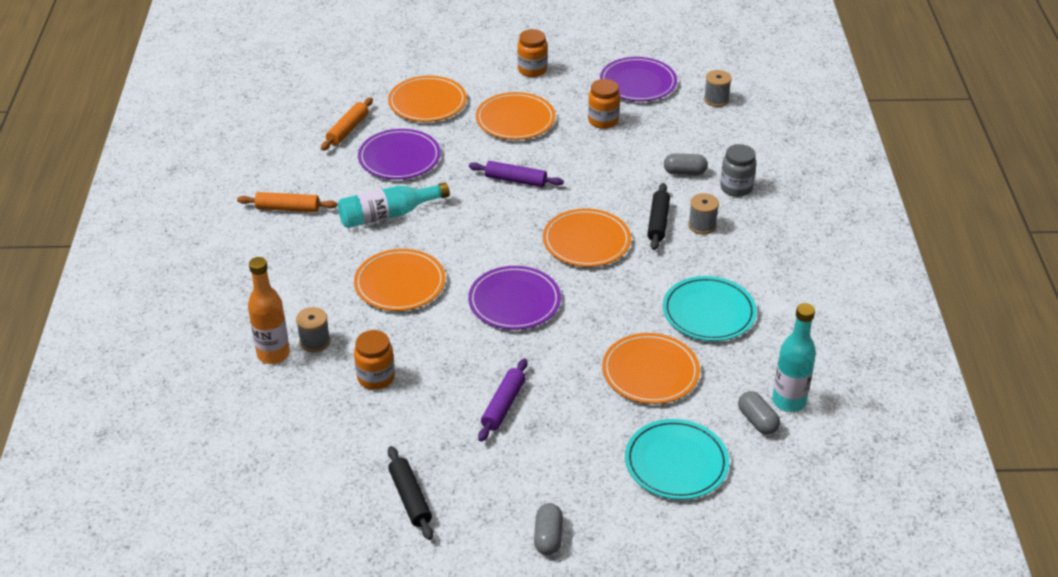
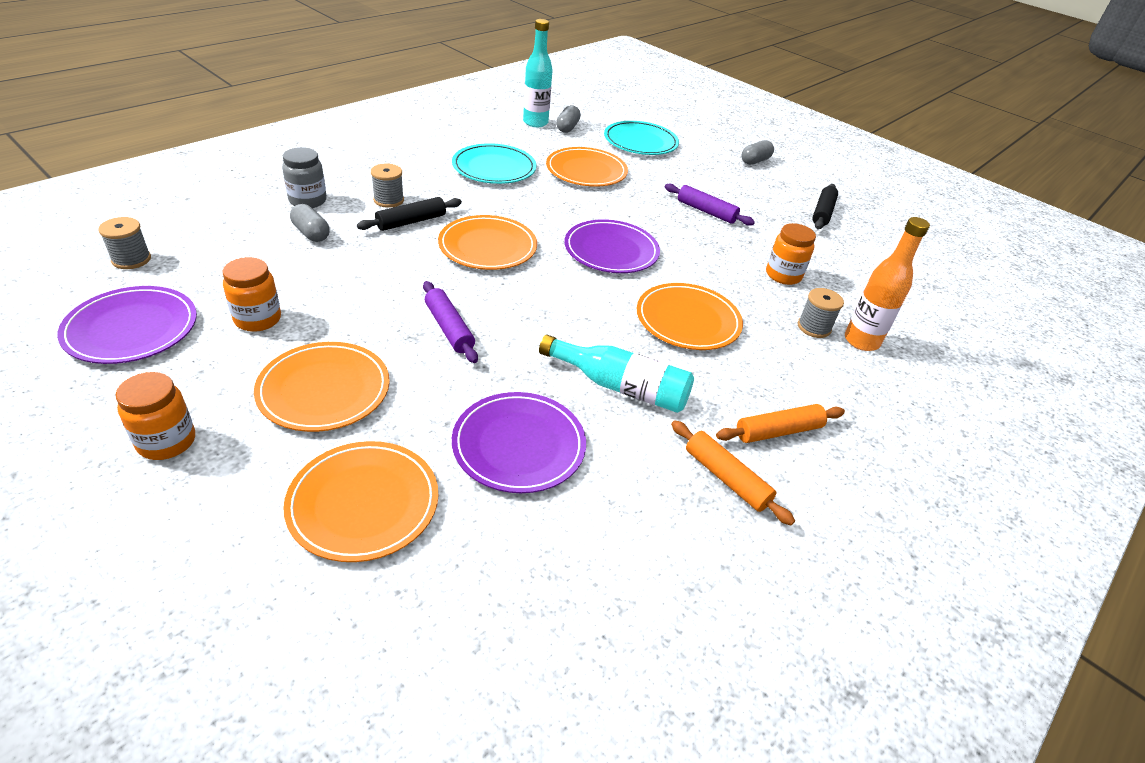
camera: 140 degrees left, 0 degrees up
(348, 130) = (522, 546): orange rolling pin -> orange rolling pin (778, 431)
(503, 405) = (706, 211): purple rolling pin -> purple rolling pin turned 60 degrees clockwise

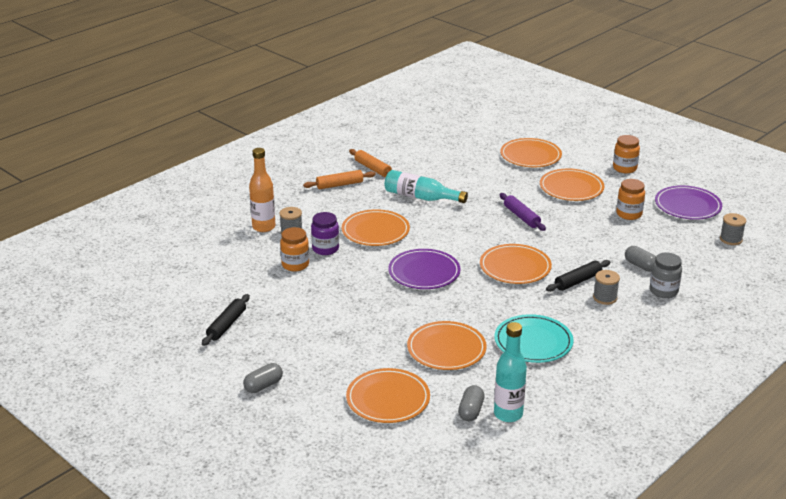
camera: 175 degrees left, 10 degrees down
(519, 445) = (470, 174): purple plate -> none
(640, 142) = (388, 399): turquoise plate -> orange plate
(706, 211) = (338, 315): purple rolling pin -> none
(752, 295) = (325, 249): none -> purple jar

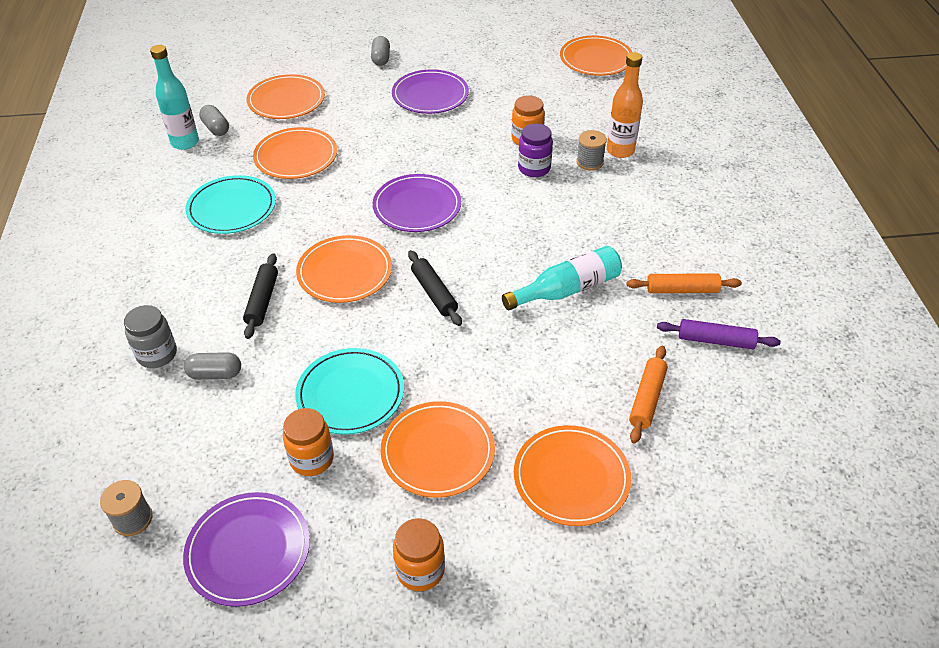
camera: 130 degrees right, 15 degrees up
(227, 325) = (478, 72): black rolling pin -> black rolling pin (434, 293)
(289, 331) = (430, 95): none -> purple plate
(339, 185) = (663, 242): orange rolling pin -> orange rolling pin (647, 399)
(375, 231) = (530, 216): orange plate -> orange plate (596, 59)
(521, 217) = (428, 346): purple rolling pin -> purple rolling pin (715, 340)
(583, 223) = (350, 394): none -> turquoise plate
(605, 298) = (213, 300): grey spool -> none

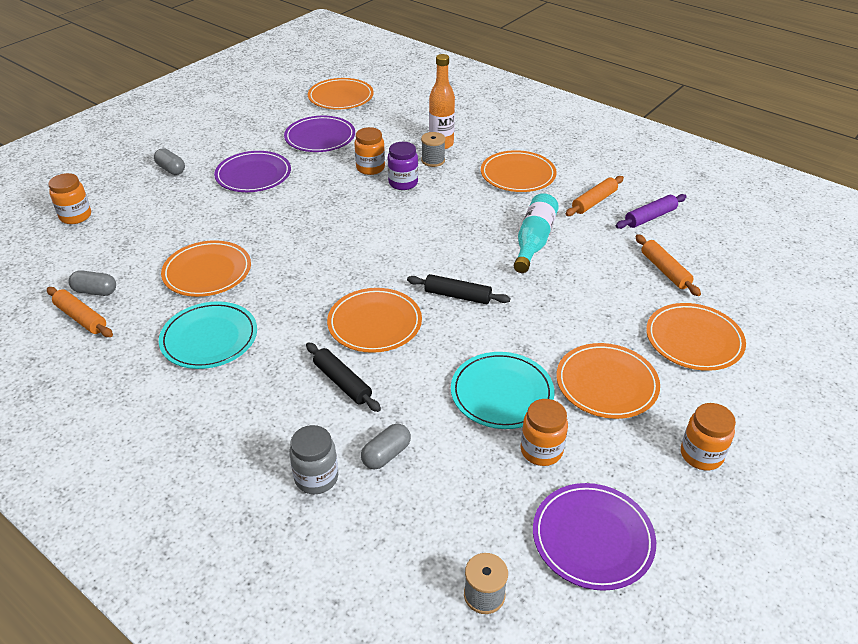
camera: 45 degrees left, 5 degrees down
(185, 142) = (81, 318): turquoise bottle -> orange rolling pin
(276, 63) = (75, 216): none -> orange jar
(286, 100) = (131, 238): orange plate -> orange plate (518, 175)
(417, 206) = (359, 250): purple plate -> purple plate (320, 137)

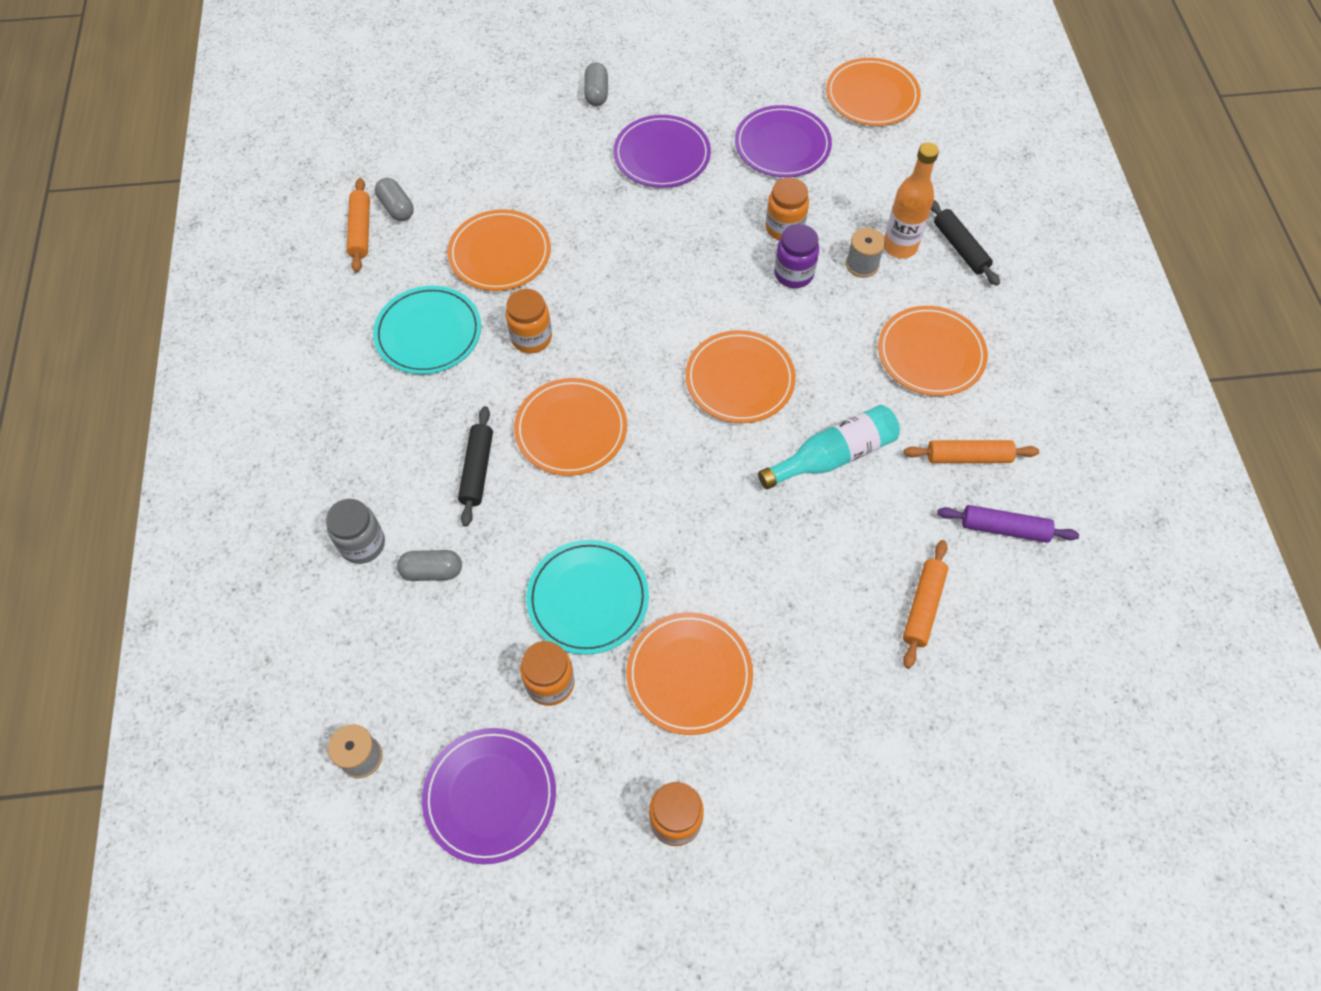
camera: 45 degrees right, 20 degrees up
(75, 216) = (463, 100): orange jar -> orange jar (531, 338)
(457, 296) = (677, 460): black rolling pin -> black rolling pin (960, 248)
(694, 340) = (837, 708): orange plate -> orange plate (739, 379)

